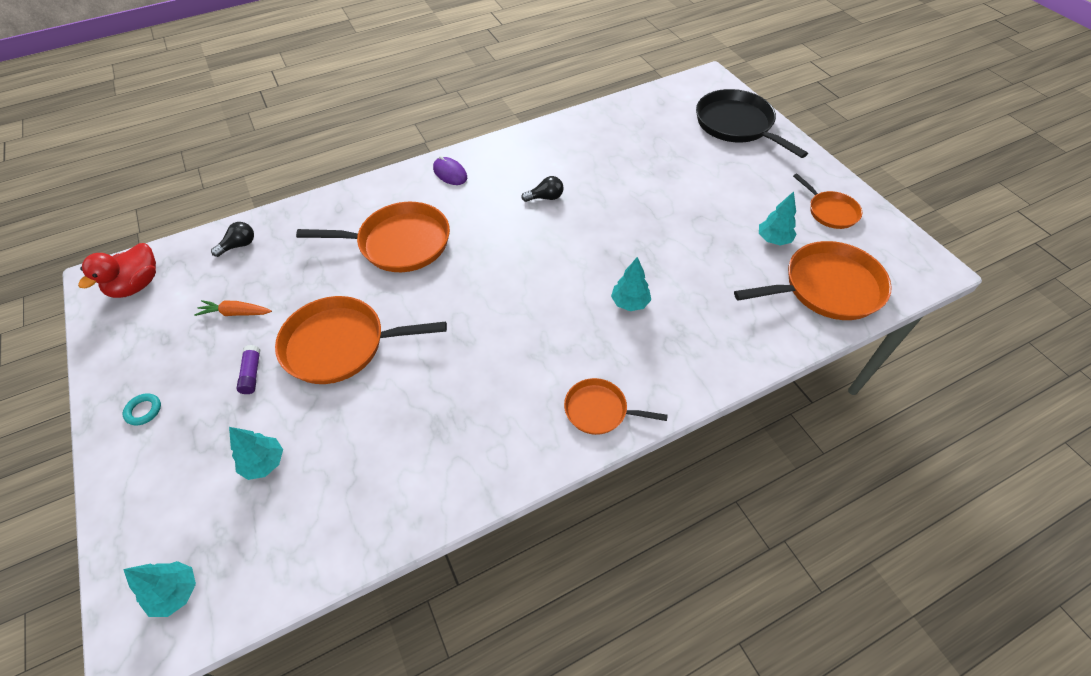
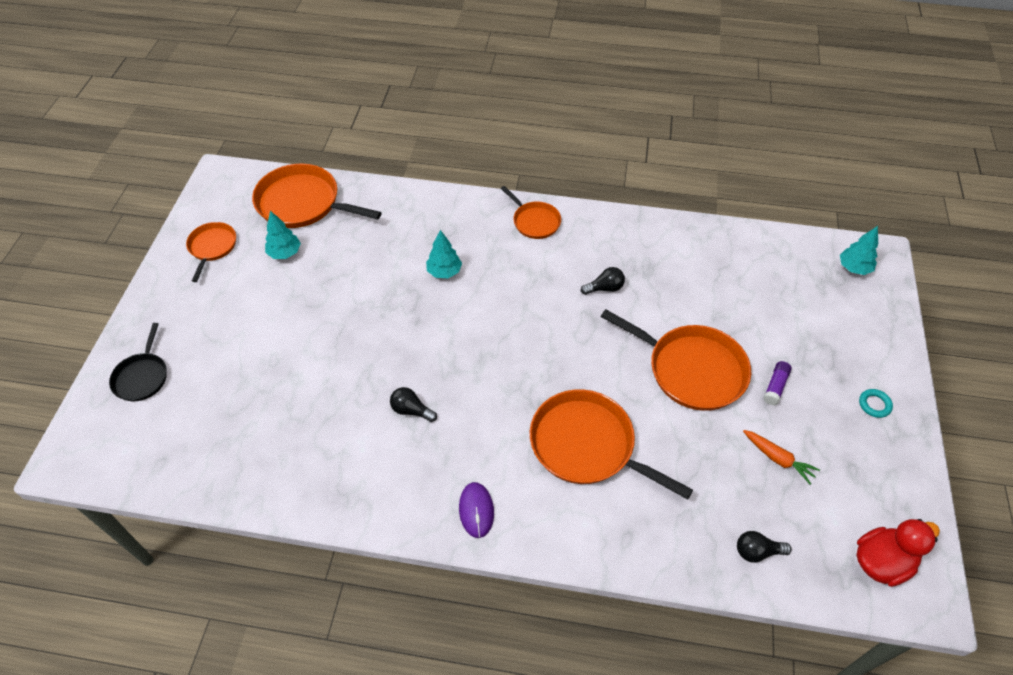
camera: 145 degrees left, 0 degrees up
(264, 463) = (781, 312): turquoise tree -> none
(469, 377) = (604, 288): none -> black light bulb
(736, 125) = (142, 377): black pan -> black pan, size x0.56

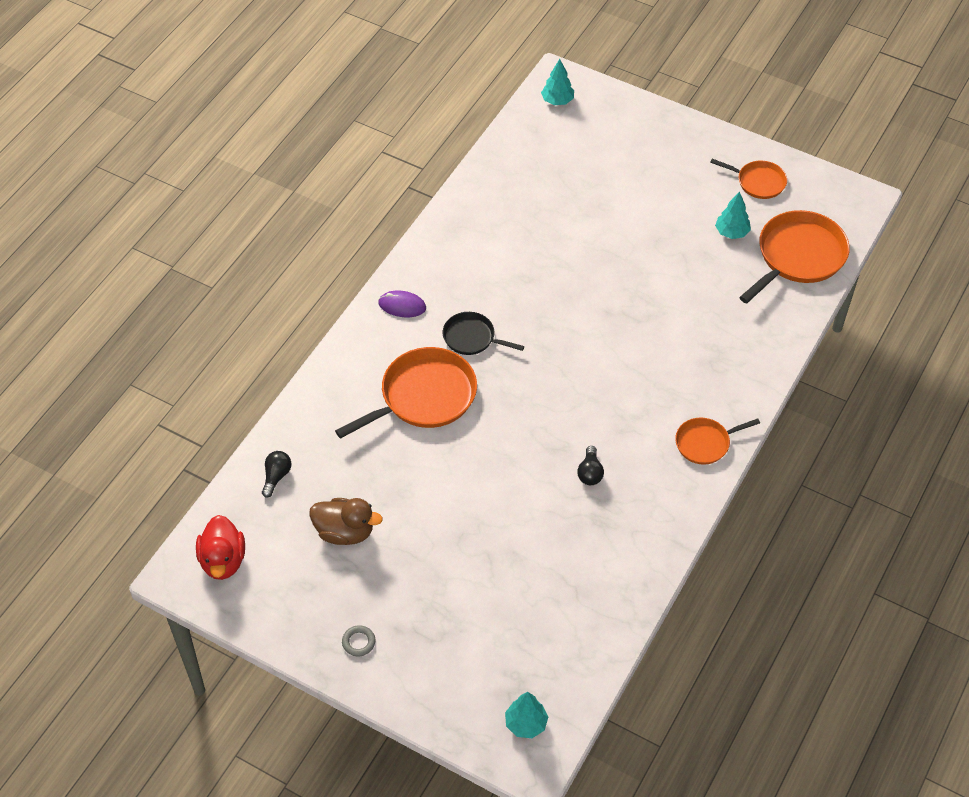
camera: 110 degrees right, 0 degrees up
(142, 377) = (621, 124): black pan -> black pan (471, 338)
(411, 410) = (513, 287): black light bulb -> none
(444, 272) = (662, 348): turquoise tree -> turquoise tree (557, 101)
(691, 370) = (463, 506): orange pan -> none
(775, 386) = (415, 567): purple glue stick -> none
(778, 459) = (345, 532): orange carrot -> brown duck
(874, 404) = (358, 642): turquoise ring -> grey ring

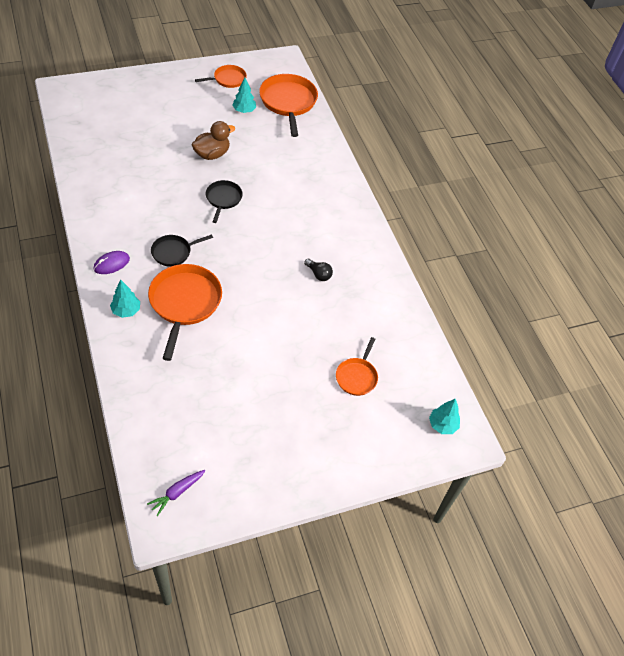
camera: 55 degrees left, 0 degrees up
(223, 561) = (177, 492): red duck -> purple carrot
(276, 476) = (151, 416): black light bulb -> none
(345, 532) = (230, 412): brown duck -> brown duck (212, 154)
(358, 642) = (311, 464): grey ring -> none
(557, 101) = (72, 100): turquoise tree -> turquoise tree (126, 311)
(587, 318) = (223, 199): none -> black pan
(705, 443) = (353, 218): orange pan -> orange pan (357, 377)

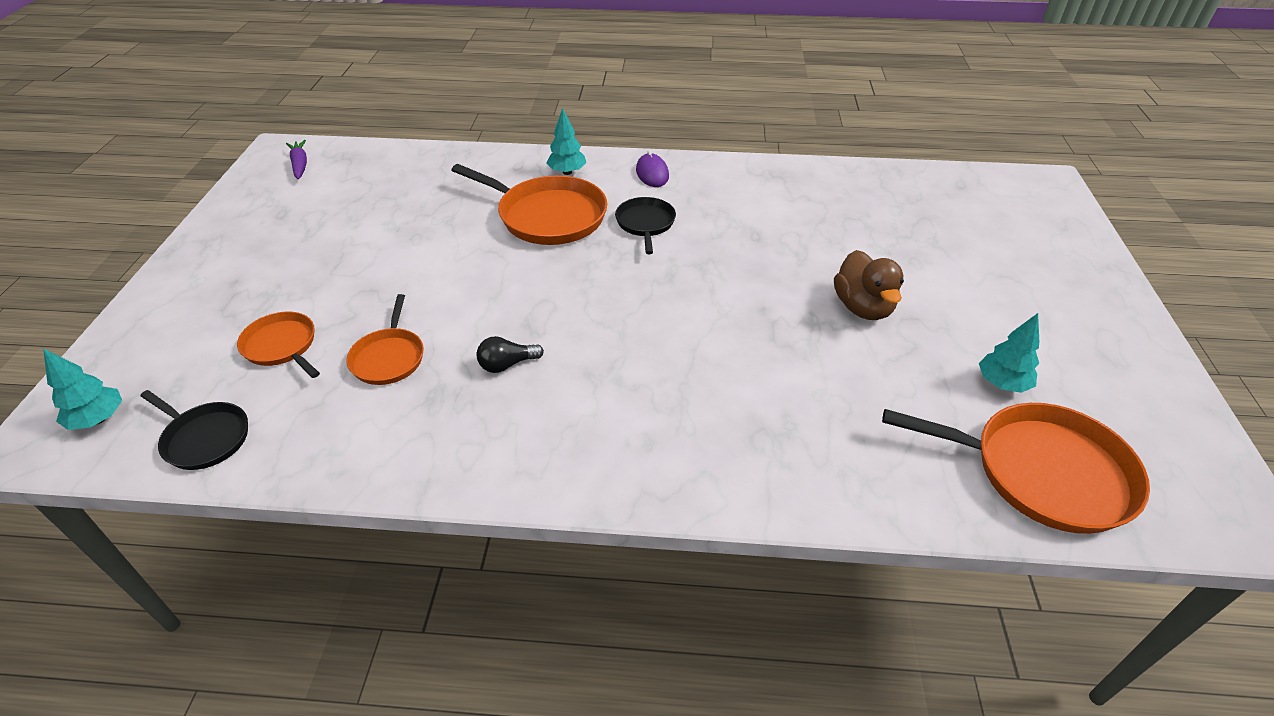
camera: 120 degrees right, 10 degrees down
(223, 199) = (740, 295): black pan -> black pan (205, 438)
(228, 79) = (1119, 385): orange pan -> orange pan (389, 358)

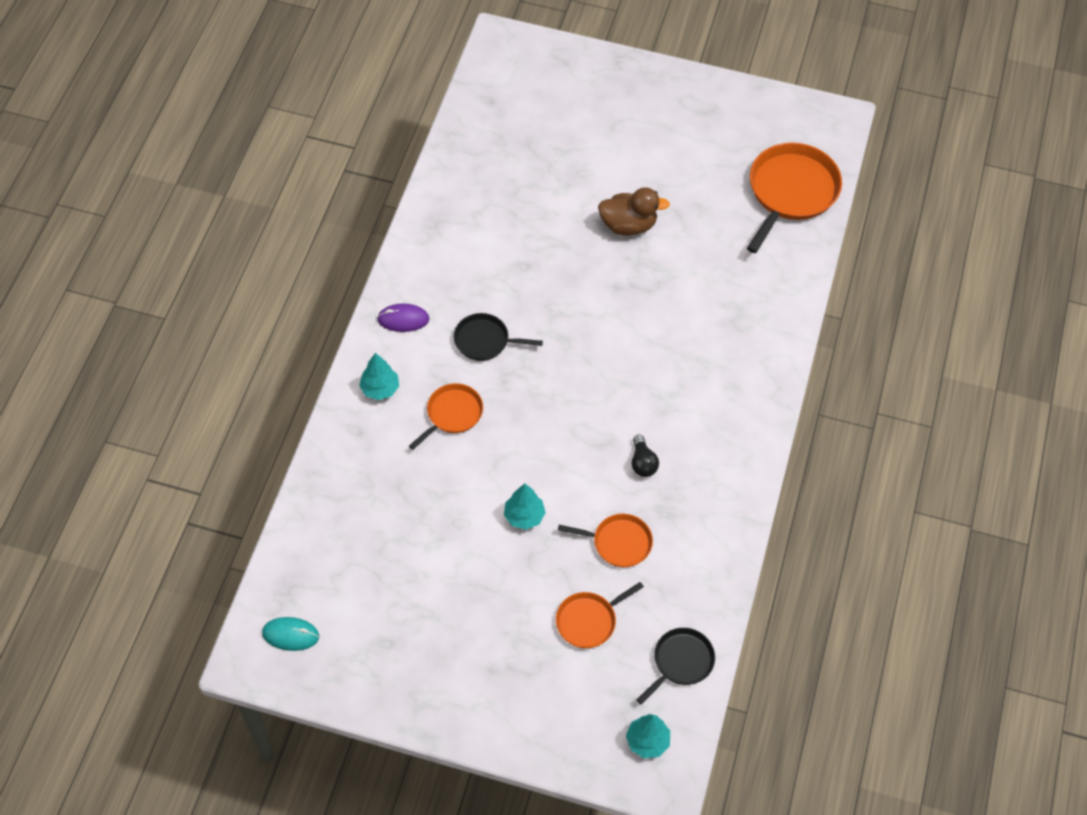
camera: 80 degrees left, 15 degrees up
(300, 165) = (290, 635): purple carrot -> turquoise mouse
(548, 216) = (452, 414): orange pan -> orange pan, size x0.56
(1002, 383) = (718, 178): turquoise tree -> turquoise tree (524, 516)

